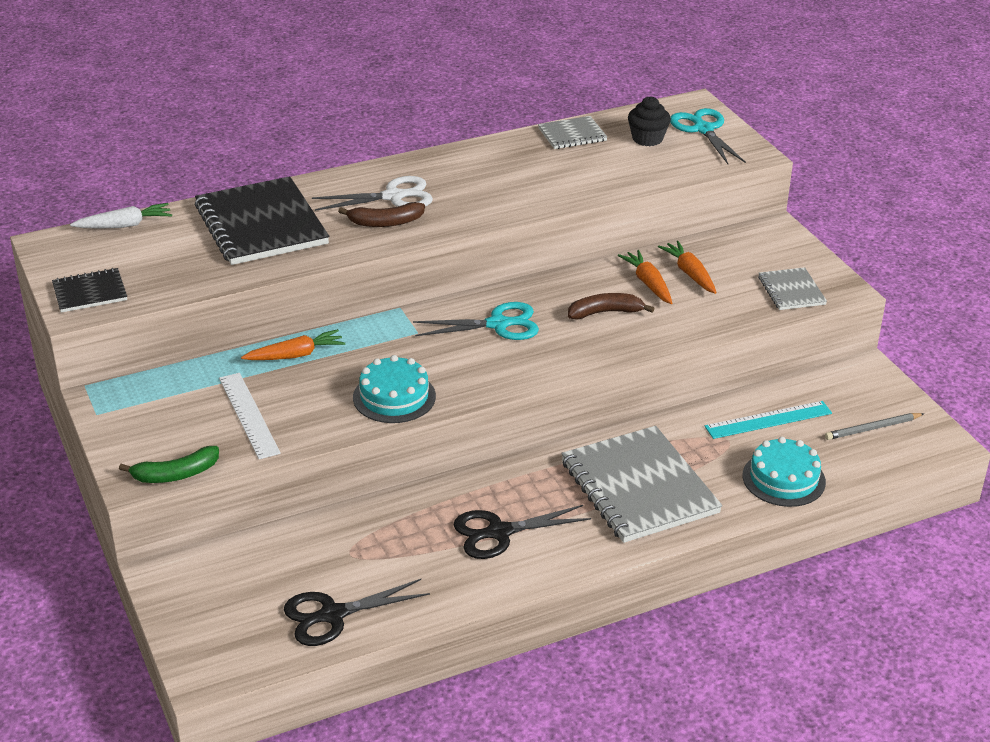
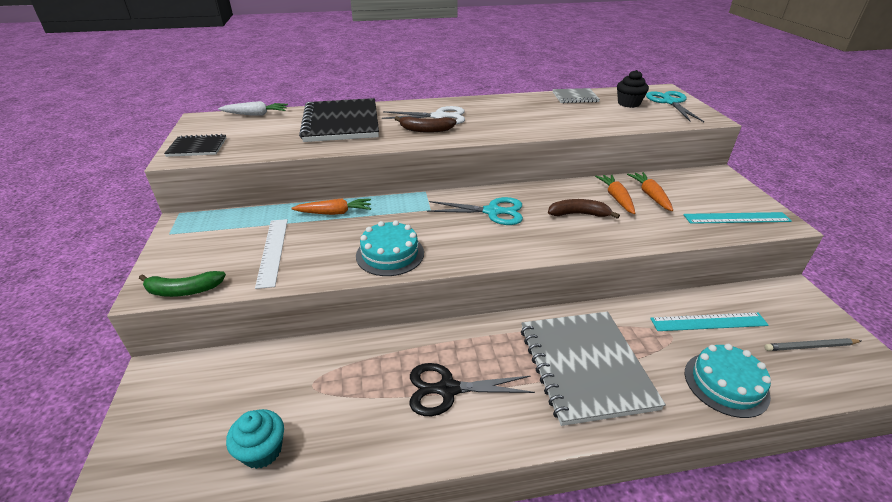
camera: 15 degrees right, 0 degrees up
(332, 615) = (262, 451): black scissors -> turquoise cupcake
(791, 291) = (736, 218): grey notebook -> turquoise ruler

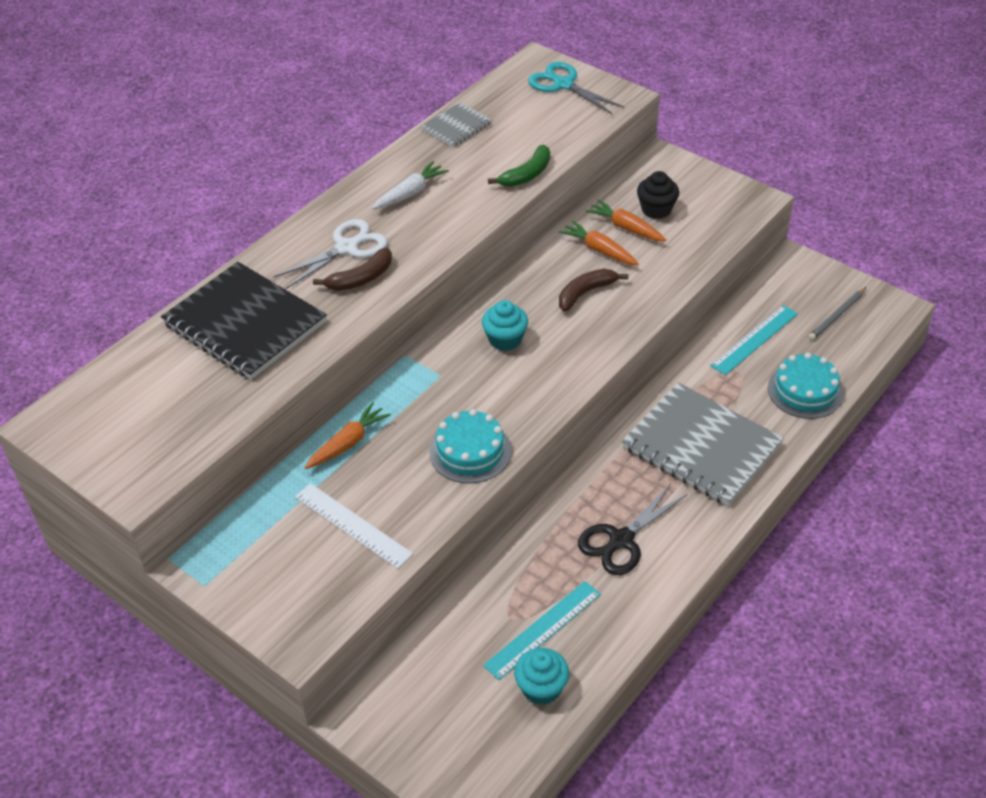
camera: 40 degrees left, 10 degrees up
(183, 290) = (332, 618): green banana -> green banana (526, 174)
(197, 147) = (132, 464): black notebook -> none
(256, 114) = (108, 373): white carrot -> white carrot (410, 193)
(493, 212) = (505, 339): turquoise scissors -> turquoise cupcake
(628, 103) = (524, 109): black cupcake -> black cupcake (656, 209)
(736, 218) = (718, 215): turquoise ruler -> turquoise ruler (543, 629)

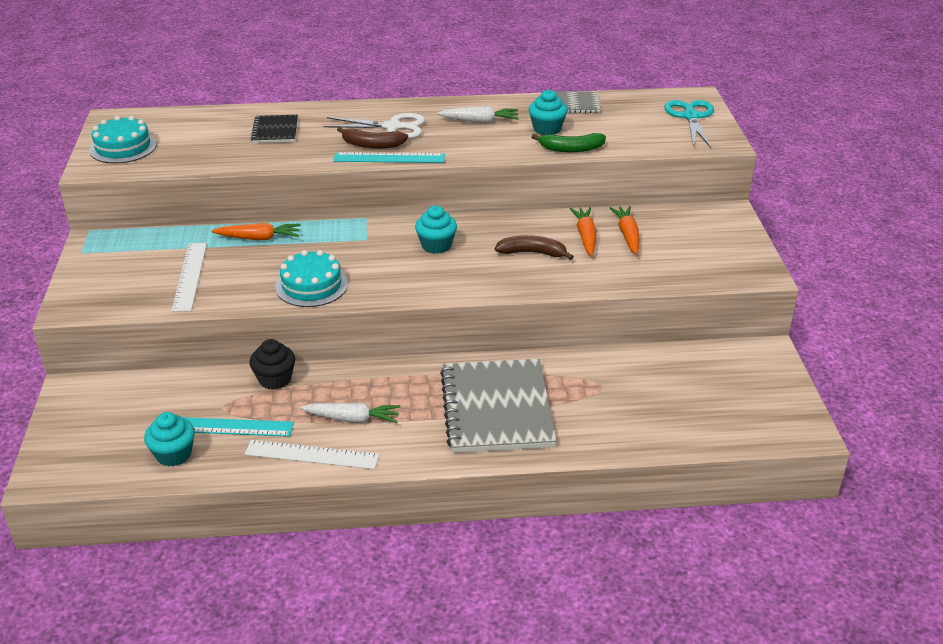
camera: 45 degrees right, 10 degrees down
(245, 323) = (275, 131): black notebook -> black notebook, size x0.50
(477, 166) = (547, 129): none -> turquoise cupcake
(621, 540) = (352, 419): black scissors -> white carrot
(639, 594) = (312, 455): none -> white ruler
(656, 209) = (669, 238): black cupcake -> black cupcake (275, 379)
(754, 339) = (648, 376): turquoise ruler -> turquoise ruler (389, 158)
(805, 391) = (632, 431): turquoise cake -> turquoise cake (123, 147)
(837, 316) = (743, 405): grey pencil -> none

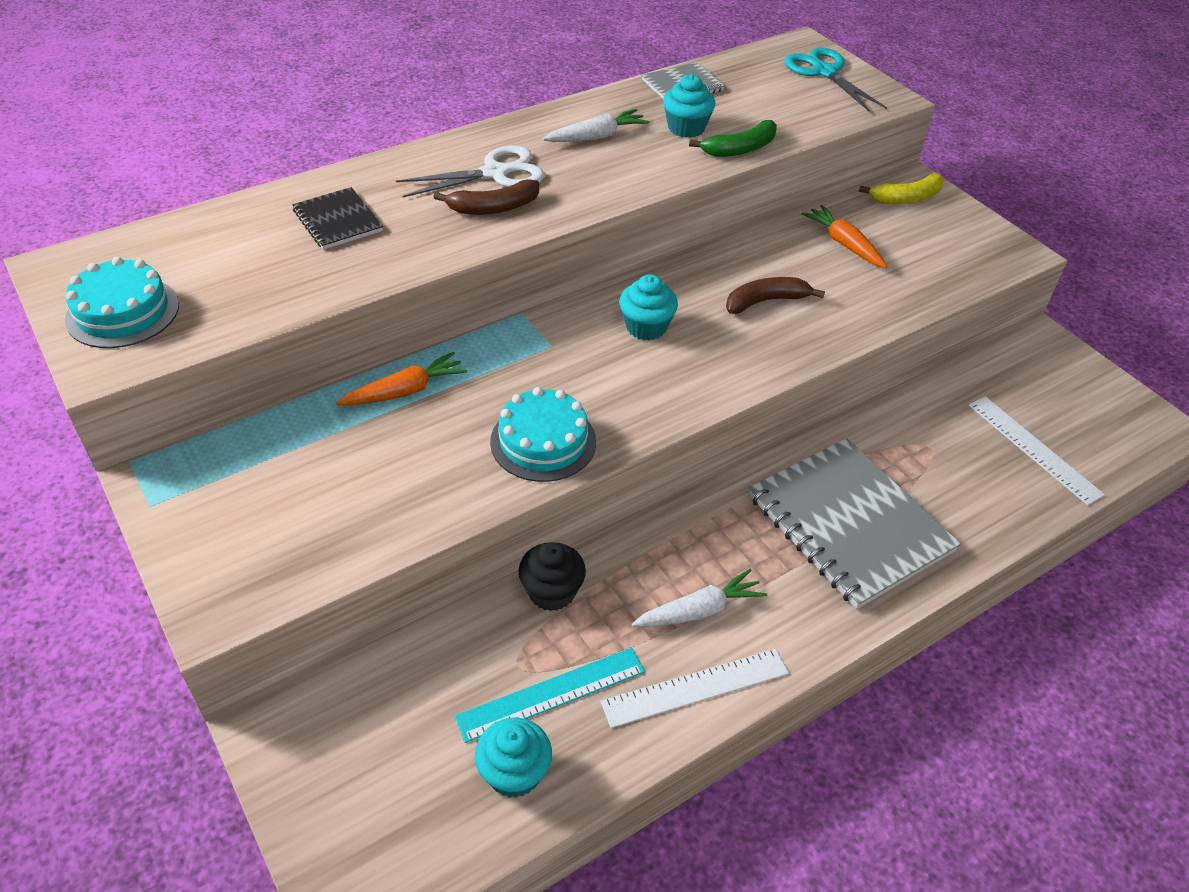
camera: 30 degrees left, 10 degrees up
(190, 276) = (359, 487): white ruler -> white ruler (1033, 449)
(389, 158) = (535, 221): turquoise ruler -> none
(585, 236) = (802, 259): orange carrot -> none
(709, 220) = (906, 198): none -> yellow banana

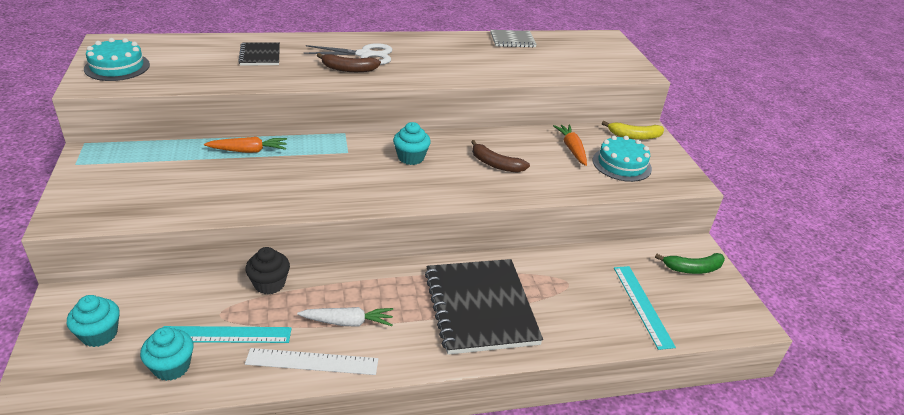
camera: 20 degrees right, 10 degrees down
(543, 441) = (302, 195): turquoise cake -> turquoise cake (621, 164)
(597, 137) = (438, 52): white carrot -> none
(686, 128) = (496, 59): turquoise cupcake -> turquoise cupcake (99, 334)
(740, 149) = (520, 75): green banana -> green banana (692, 268)
(766, 301) = (496, 164): brown banana -> brown banana turned 150 degrees counterclockwise
(824, 72) = (609, 52): turquoise scissors -> none
(849, 524) = (480, 307): grey notebook -> black notebook
(1033, 449) = (642, 305): white ruler -> turquoise ruler

